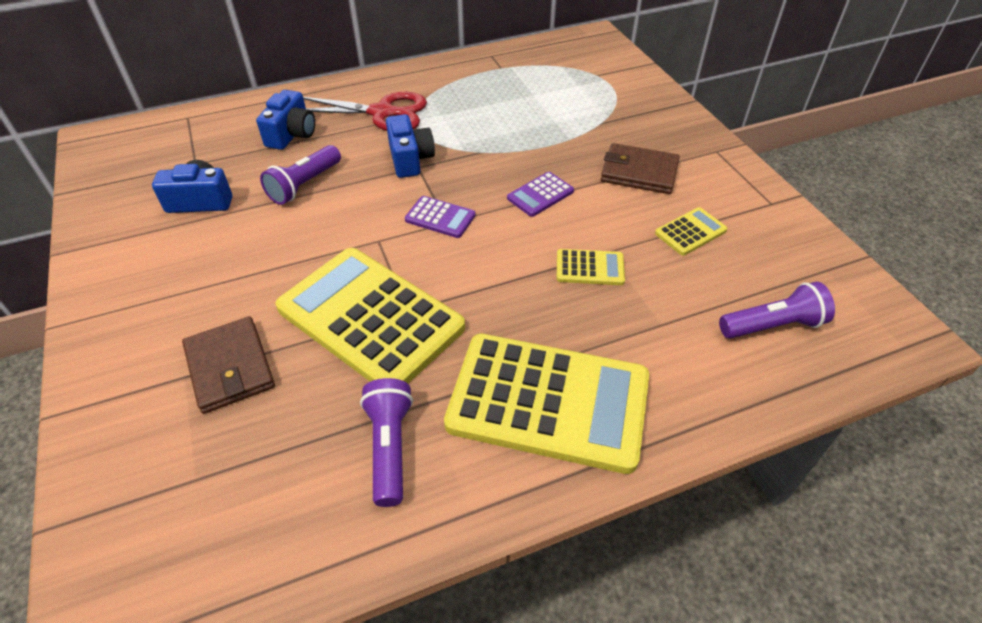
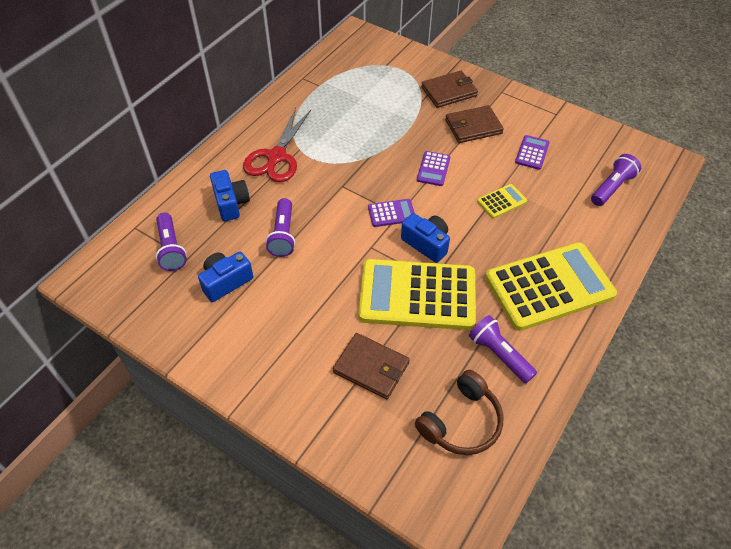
camera: 35 degrees left, 5 degrees up
(193, 149) = (171, 249): none -> purple flashlight
(251, 500) = (461, 422): none -> brown headphones
(382, 113) = (276, 157): red scissors -> red scissors turned 135 degrees clockwise
(410, 159) = (331, 183): blue camera -> blue camera (426, 244)
(646, 126) = (449, 91): none -> brown wallet
(690, 232) = (532, 153): yellow calculator -> purple calculator

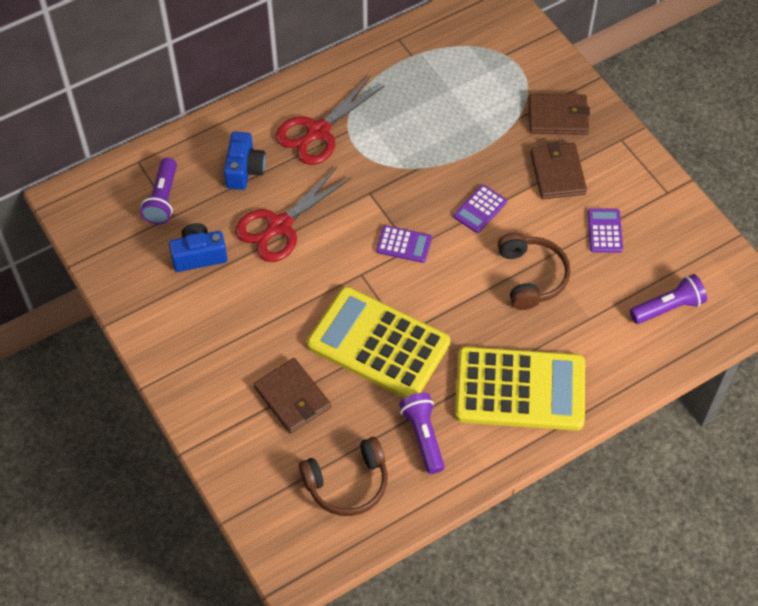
camera: 25 degrees right, 5 degrees up
(283, 235) = (279, 226): purple flashlight -> red scissors
(426, 244) = (420, 293): blue camera -> none
(473, 126) = (557, 173): brown wallet -> brown wallet turned 75 degrees clockwise
(502, 201) = (531, 276): yellow calculator -> brown headphones
(532, 153) = (604, 231): purple calculator -> purple calculator turned 45 degrees counterclockwise

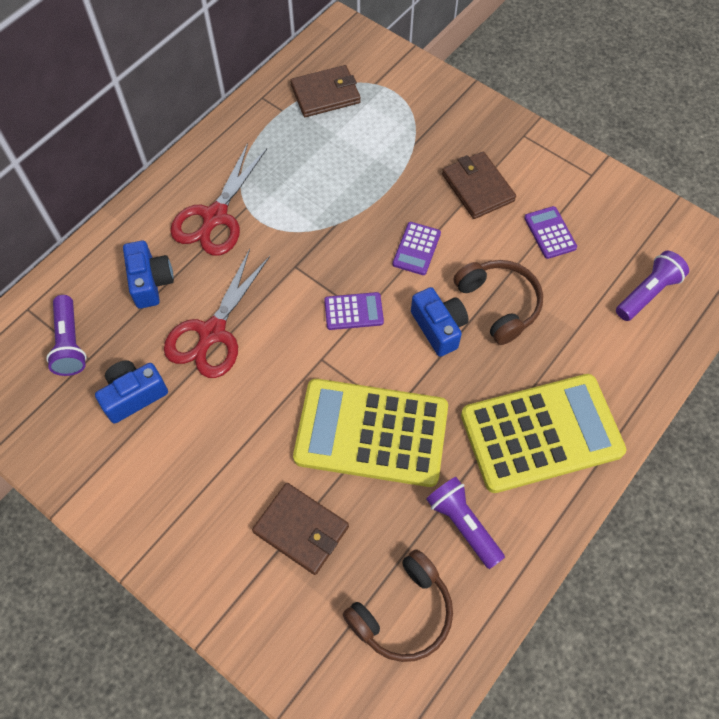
camera: 20 degrees left, 5 degrees up
(470, 280) = (439, 328): none -> blue camera
(558, 117) = (453, 131): brown wallet -> brown wallet (325, 94)

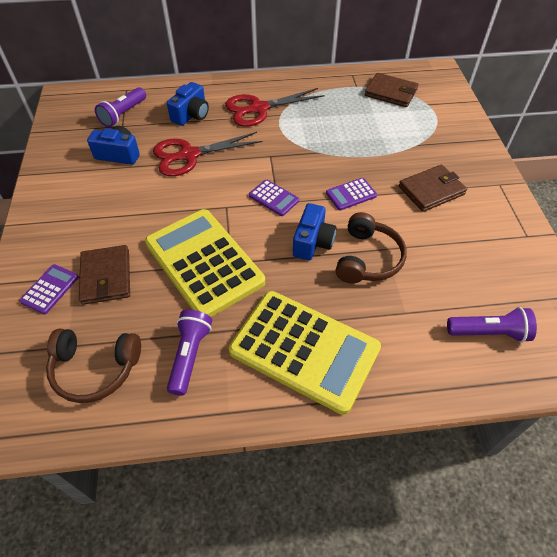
camera: 45 degrees right, 10 degrees down
(478, 187) = (431, 190): brown wallet -> brown wallet turned 45 degrees clockwise
(550, 233) = (453, 246): purple calculator -> purple calculator (50, 289)

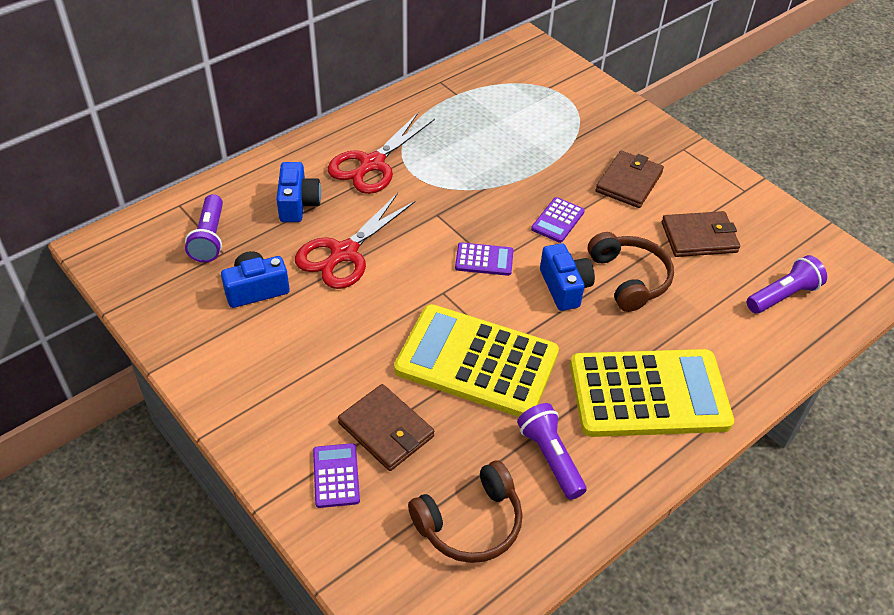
camera: 35 degrees left, 5 degrees down
(391, 93) = (500, 88): brown wallet -> brown wallet (699, 237)

